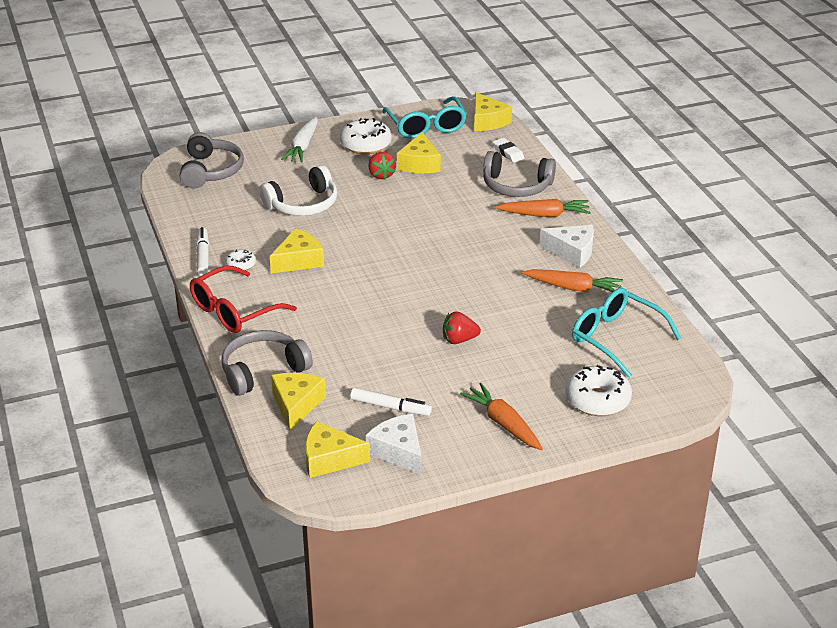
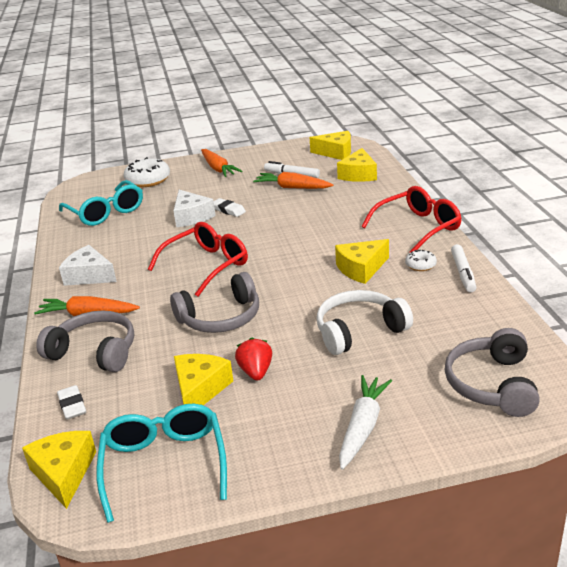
camera: 170 degrees left, 5 degrees down
(263, 371) = (385, 191): grey headphones -> grey headphones (220, 317)
(366, 144) = (267, 428): white donut -> none
(398, 451) = (291, 156): white cheese -> white cheese (191, 216)
(456, 263) = (206, 266): none -> red glasses
(459, 340) = (228, 210): red strawberry -> white eraser
(573, 288) = (112, 246): orange carrot -> orange carrot (292, 187)

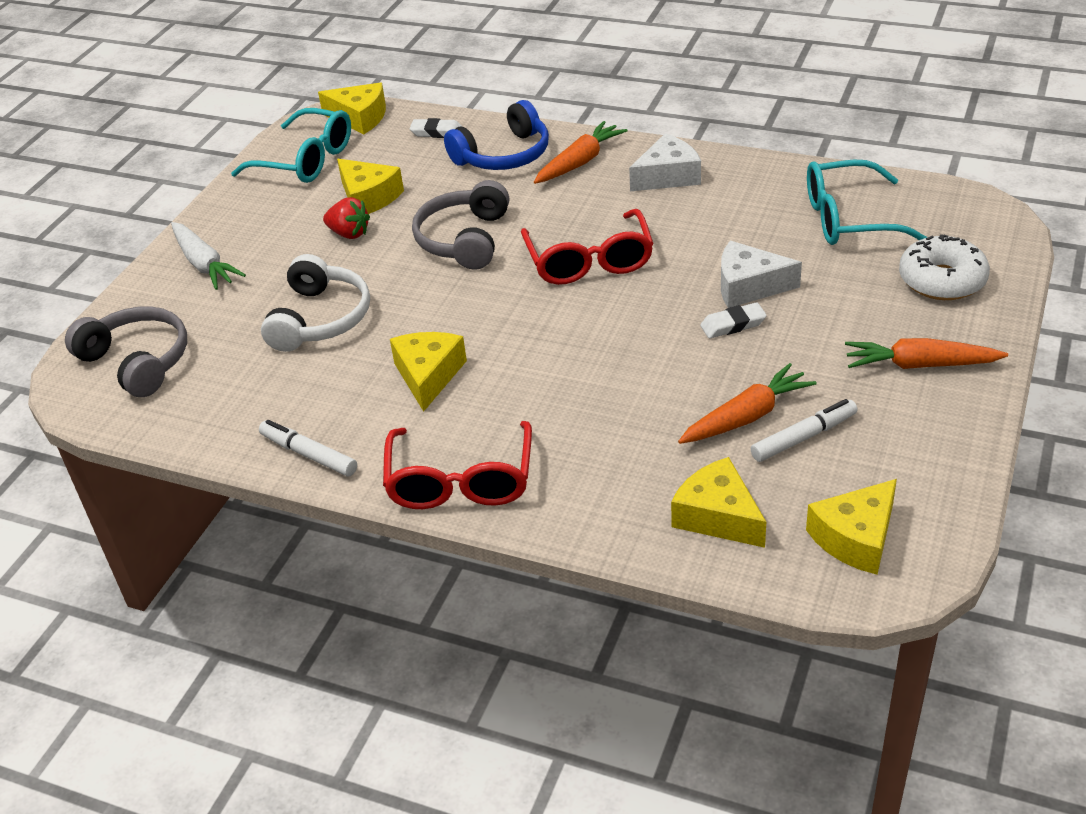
camera: 125 degrees right, 10 degrees up
(95, 352) = (503, 155): grey headphones -> blue headphones
(420, 265) = (371, 429): white donut -> none

